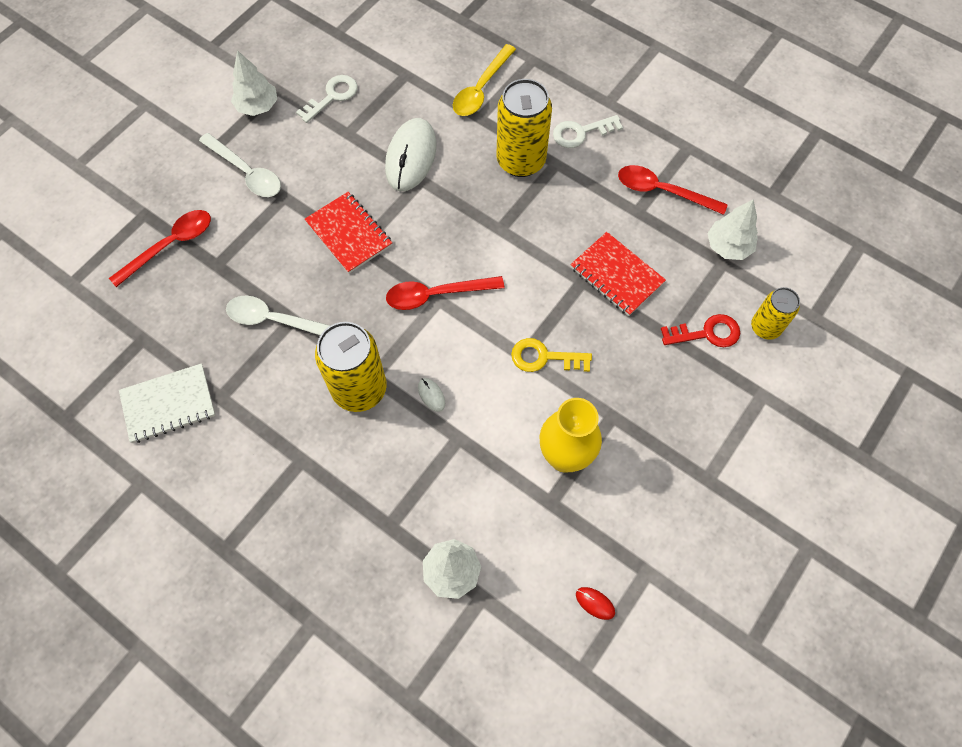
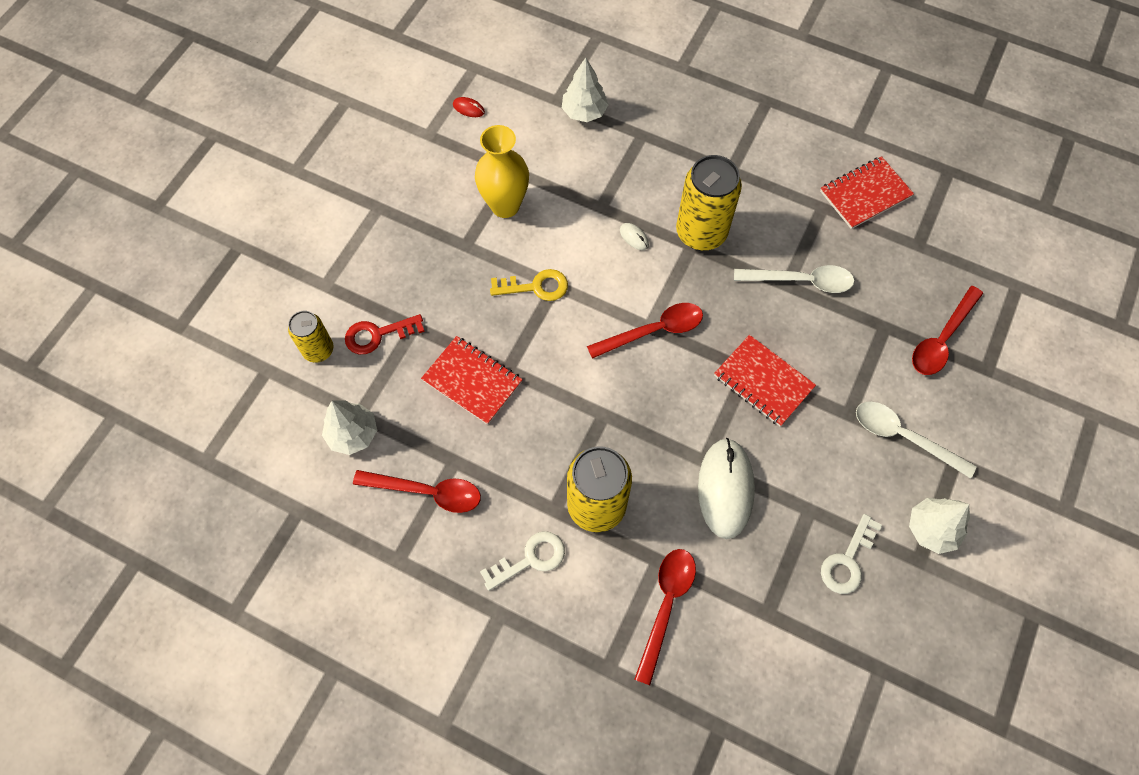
camera: 170 degrees right, 0 degrees up
(168, 404) = (865, 194): white notebook -> red notebook
(481, 89) = (666, 606): yellow spoon -> red spoon

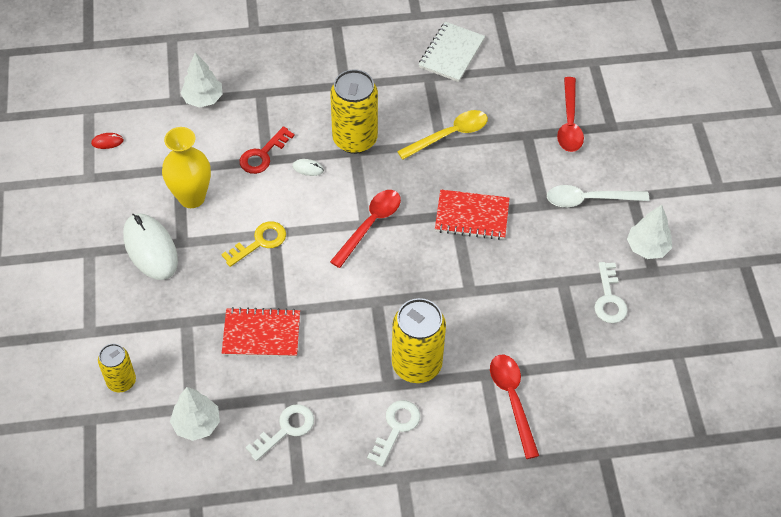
camera: 35 degrees left, 10 degrees down
(378, 335) = (161, 343): red key -> red key (263, 155)
(427, 492) = (286, 429): red spoon -> white key
(725, 489) = (497, 301): white mouse -> white mouse (150, 248)
(801, 281) = (449, 135): white spoon -> yellow spoon
(865, 194) = (451, 53): red notebook -> white notebook

